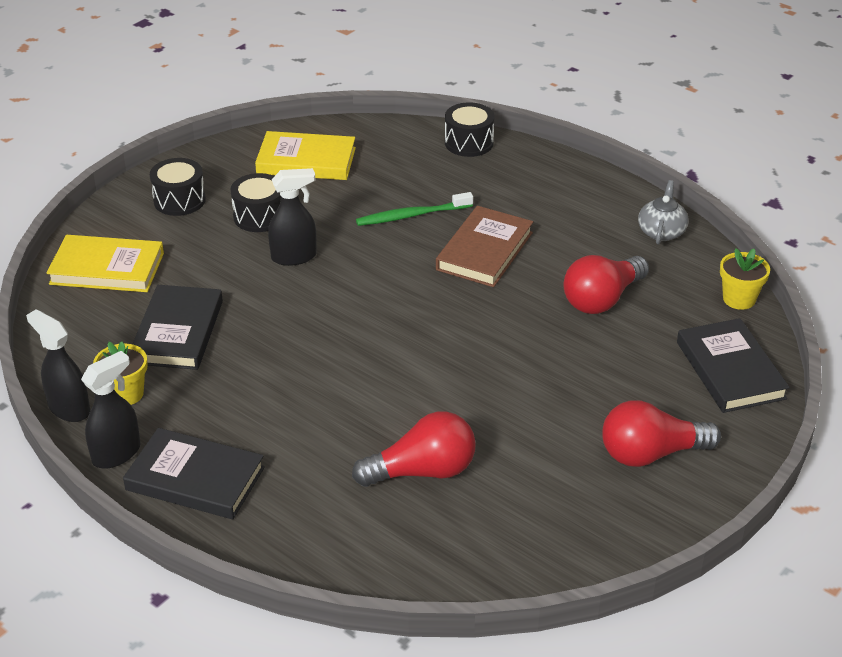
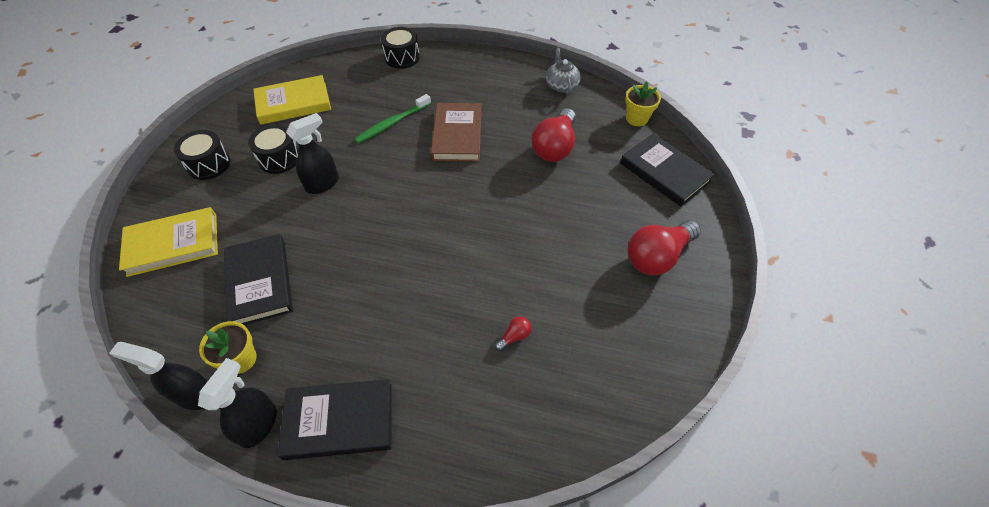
camera: 25 degrees left, 15 degrees up
(422, 471) = (514, 336): red light bulb -> red light bulb, size x0.42

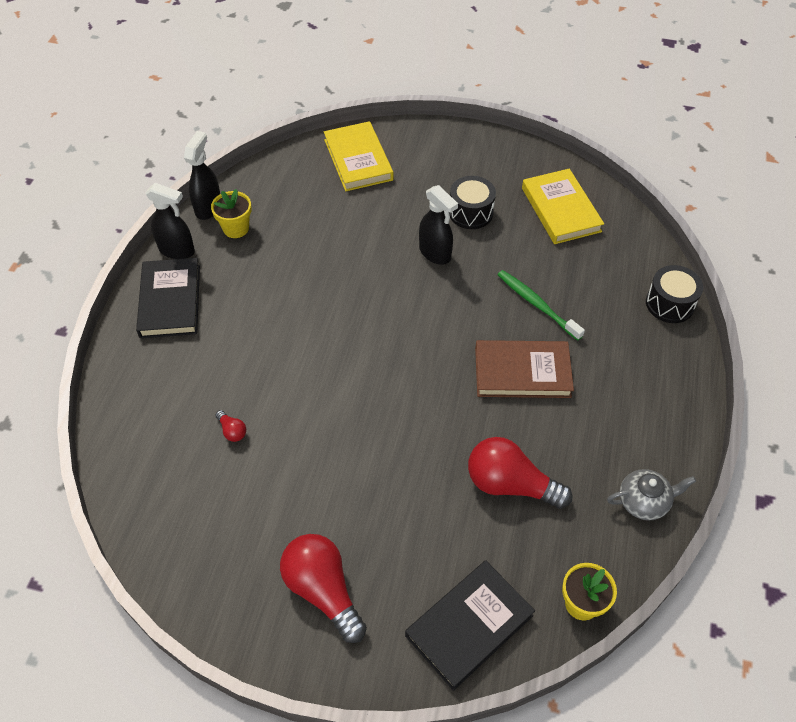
camera: 90 degrees right, 0 degrees up
(209, 164) = (459, 161): black drum -> none
(260, 282) = (312, 226): black book -> none

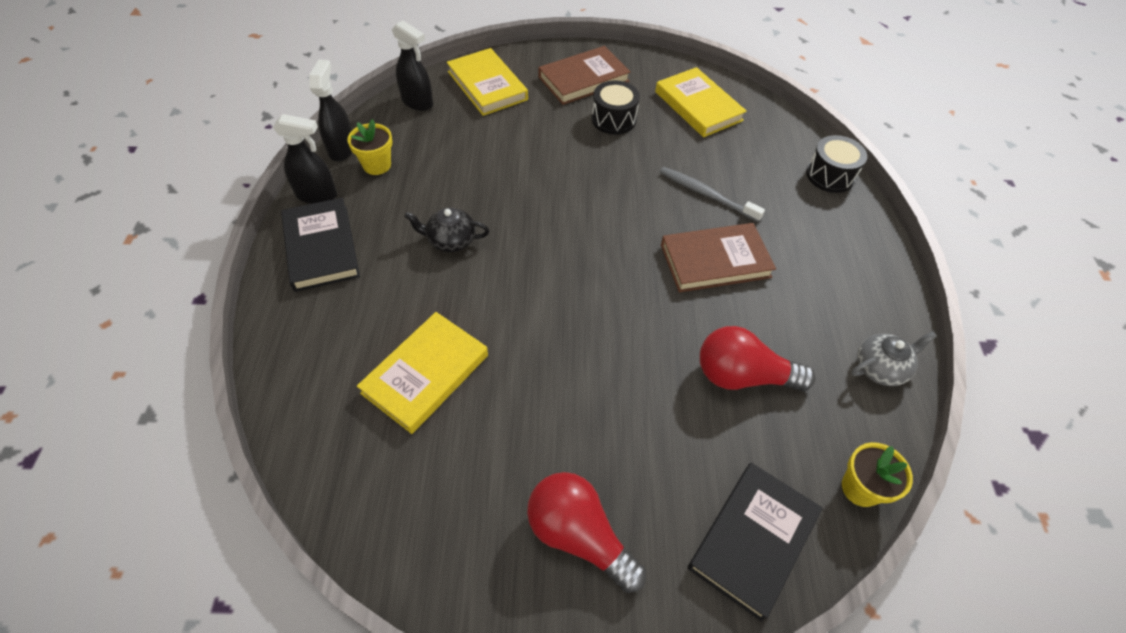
camera: 15 degrees left, 0 degrees up
(232, 431) = (425, 374): red light bulb -> yellow book
(284, 312) = (450, 240): none -> black teapot
(435, 253) = (591, 161): black spray bottle -> black spray bottle (417, 102)
(454, 165) = (583, 79): none -> brown book
(537, 304) = (706, 194): green toothbrush -> grey toothbrush

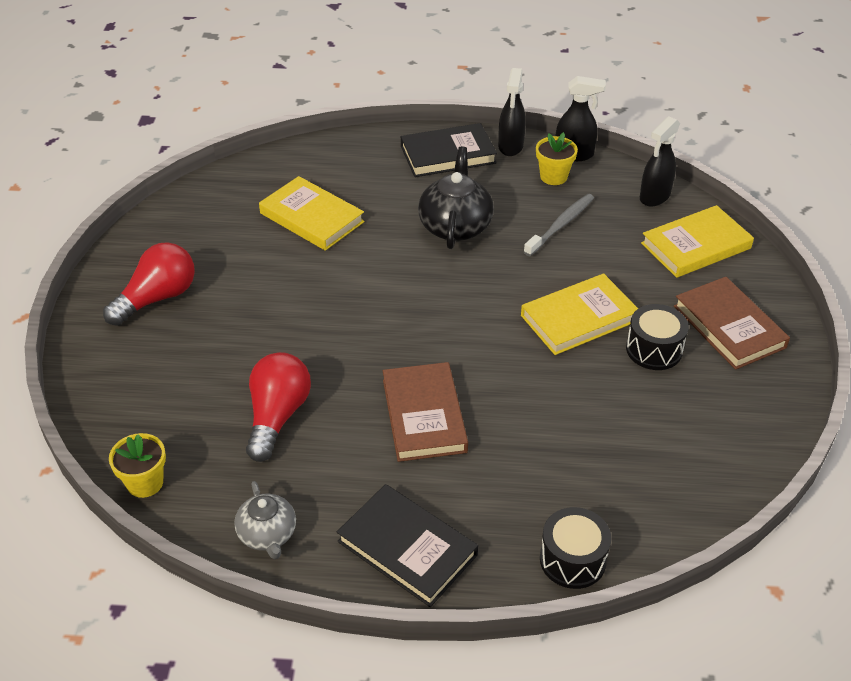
camera: 95 degrees right, 10 degrees down
(450, 240) = (455, 226): black teapot -> black teapot, size x1.60
(698, 106) = (698, 435): yellow book -> yellow book (579, 318)
(706, 194) = (528, 422): grey toothbrush -> grey toothbrush (561, 225)
(753, 540) = (123, 398): black book -> black book (407, 548)

